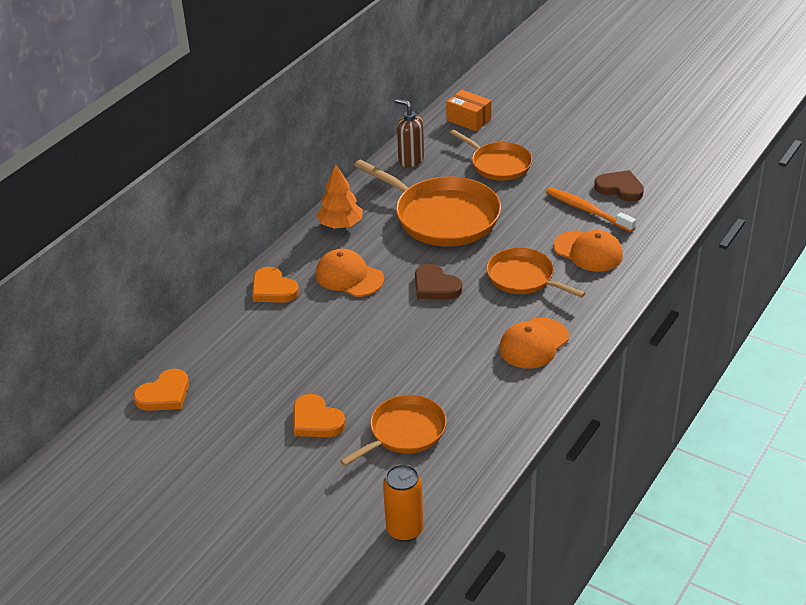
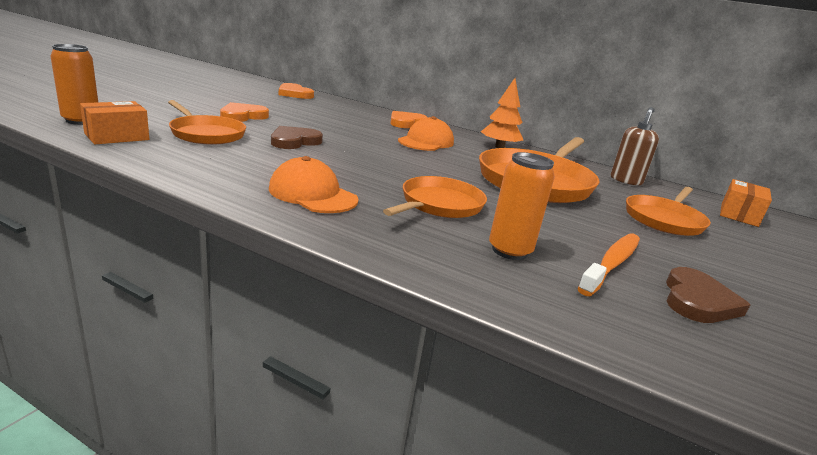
camera: 80 degrees right, 15 degrees down
(435, 286) = (417, 166): brown heart -> brown heart (294, 141)
(446, 487) = (117, 137): none -> orange box
(588, 251) = (509, 251): orange cap -> orange can

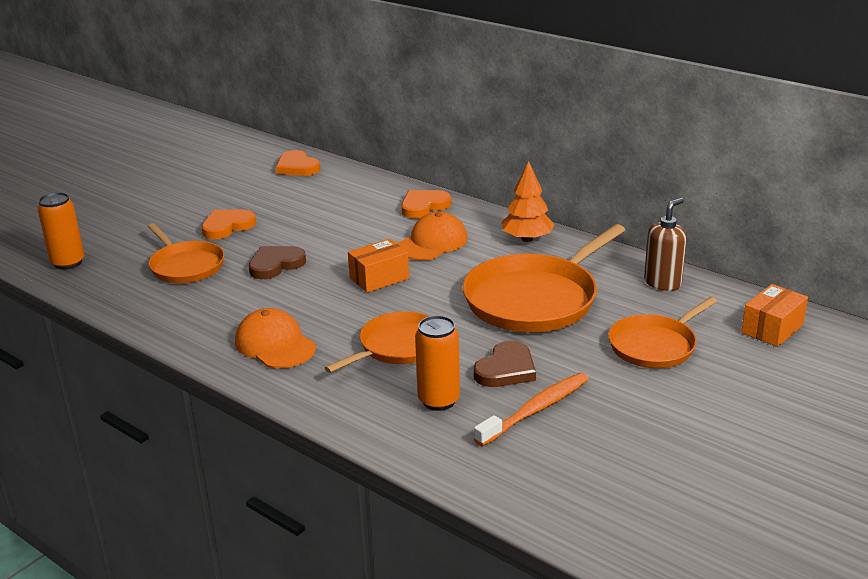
camera: 15 degrees right, 5 degrees up
(117, 137) = (102, 283): orange box -> orange box (379, 278)
(697, 301) = (591, 447): brown heart -> brown heart (506, 369)

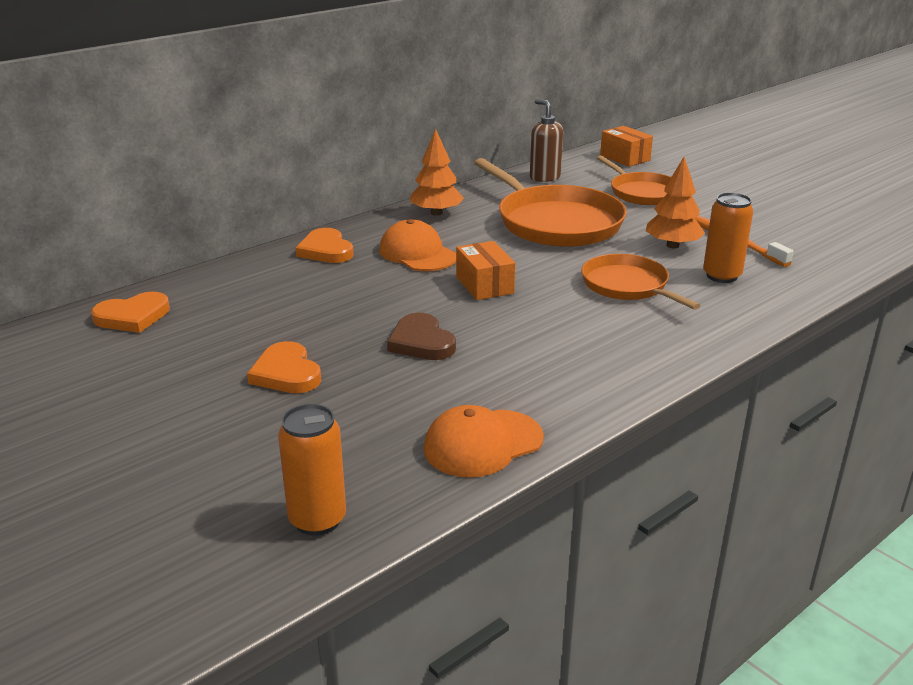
camera: 80 degrees left, 0 degrees up
(185, 266) = (389, 407): orange pan -> none
(275, 344) = (612, 348): orange cap -> orange cap (482, 443)
(506, 369) = (672, 245): brown heart -> orange tree

